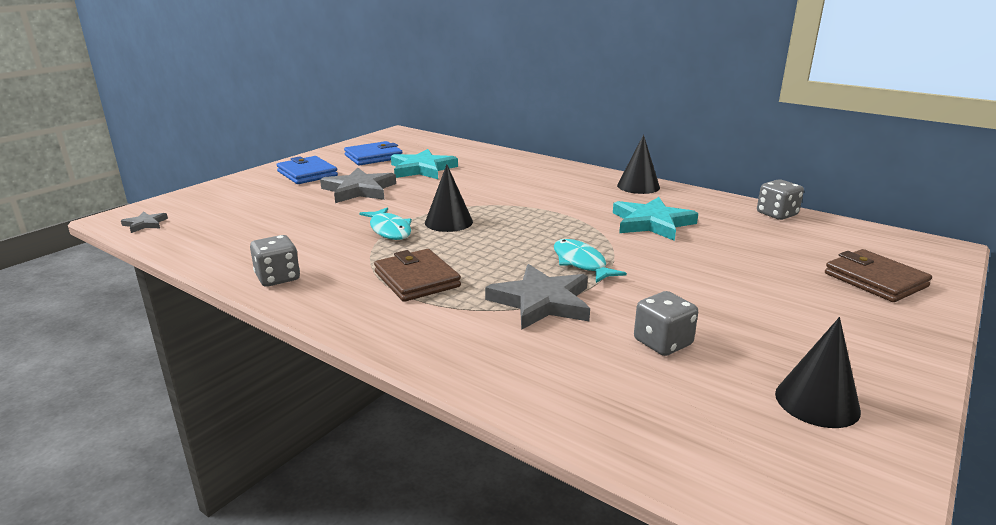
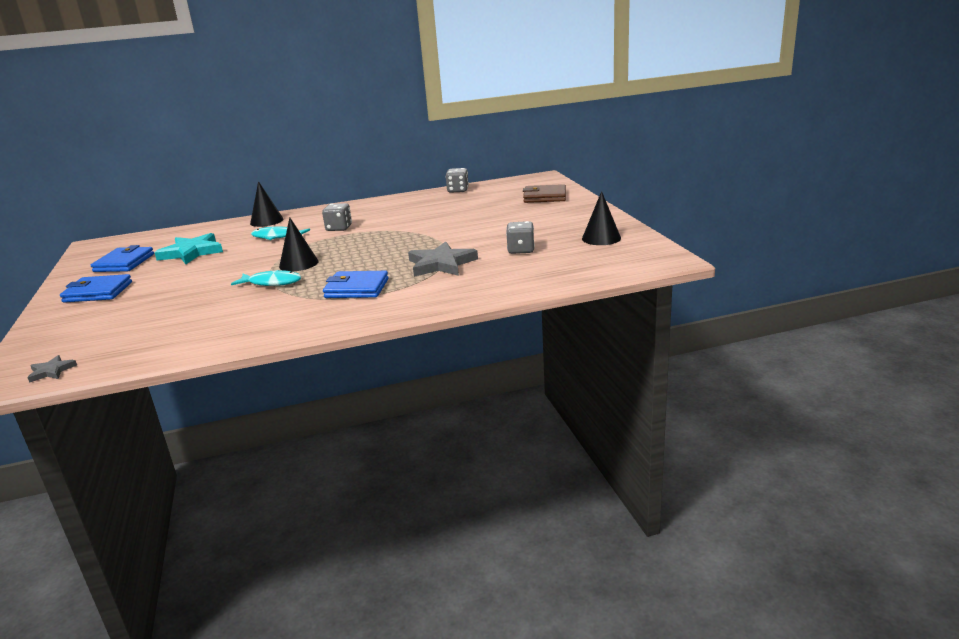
camera: 50 degrees left, 0 degrees up
(278, 278) = (270, 329): grey dice -> grey dice (339, 228)
(359, 190) = (180, 279): grey star -> none
(417, 279) = (357, 288): brown wallet -> blue wallet
(581, 263) = (420, 244): turquoise fish -> turquoise fish (277, 237)
(638, 186) = (362, 205): black cone -> black cone (266, 221)
(651, 223) = (411, 217): turquoise star -> none

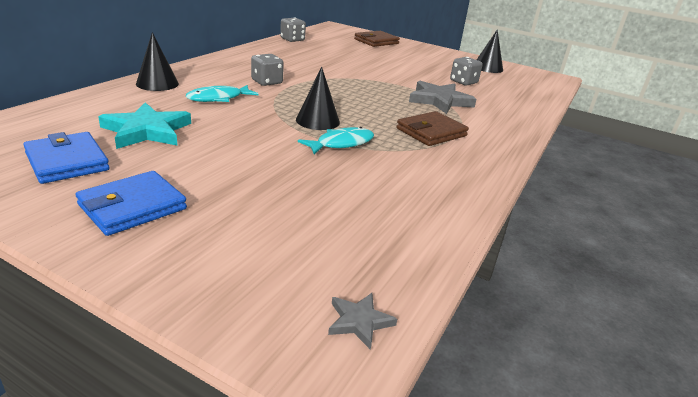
camera: 50 degrees left, 5 degrees up
(357, 288) = (431, 132): blue wallet -> brown wallet

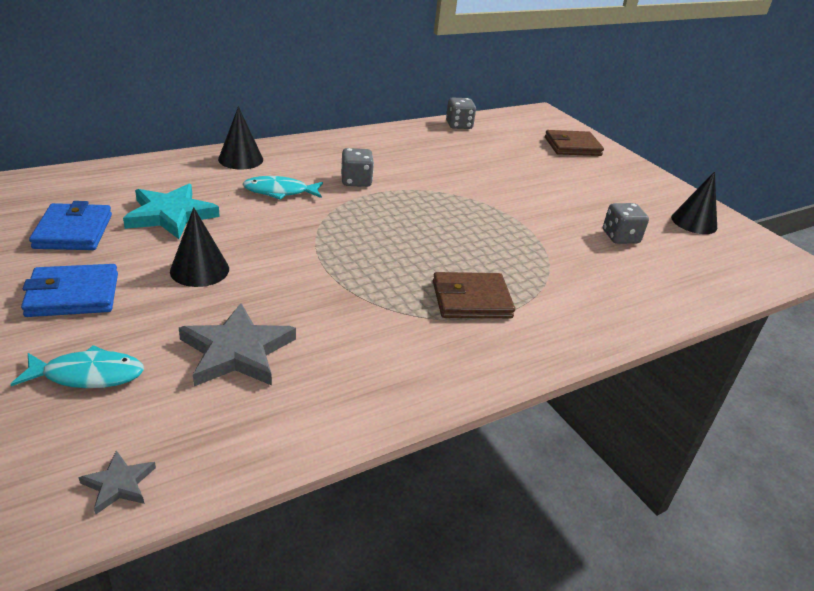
camera: 30 degrees right, 5 degrees up
(317, 121) = (352, 247): black cone -> black cone (199, 270)
(341, 144) = (342, 284): turquoise fish -> turquoise fish (88, 375)
(439, 100) = (544, 257): grey star -> grey star (237, 351)

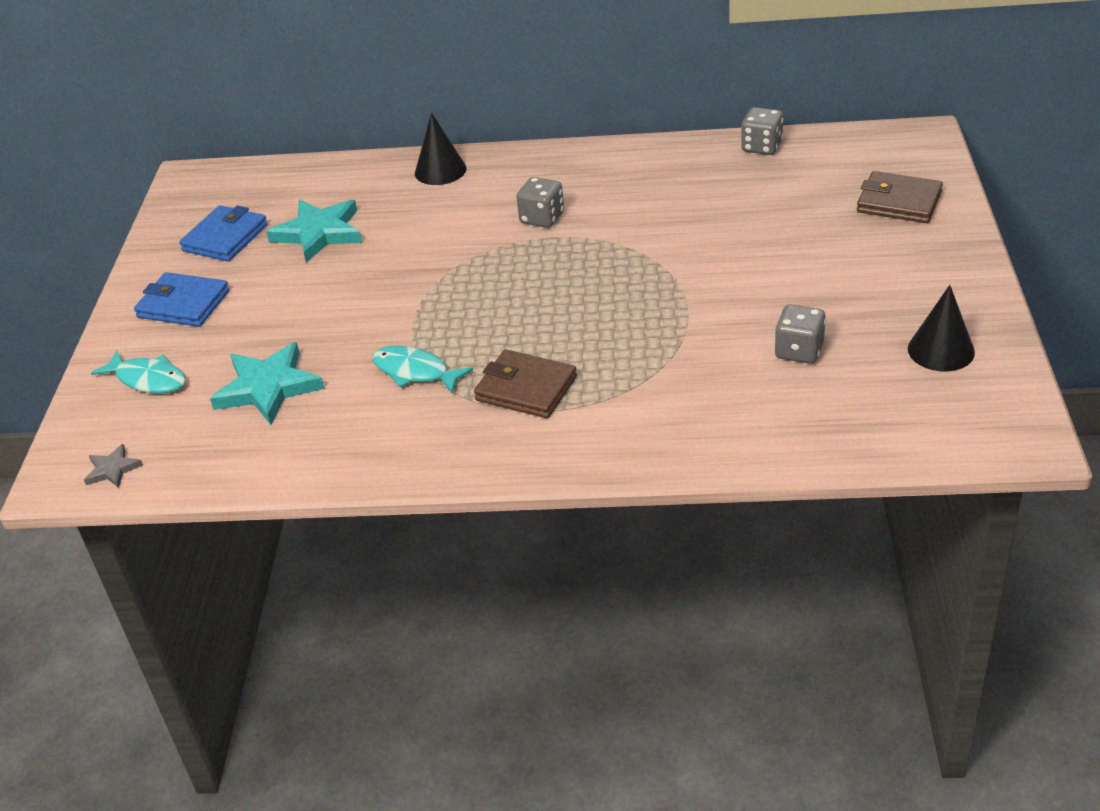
camera: 40 degrees right, 5 degrees up
(199, 270) = (299, 300): black cone -> none
(237, 351) = (268, 387): grey star -> turquoise star
(280, 192) = (446, 220): turquoise fish -> turquoise fish (415, 372)

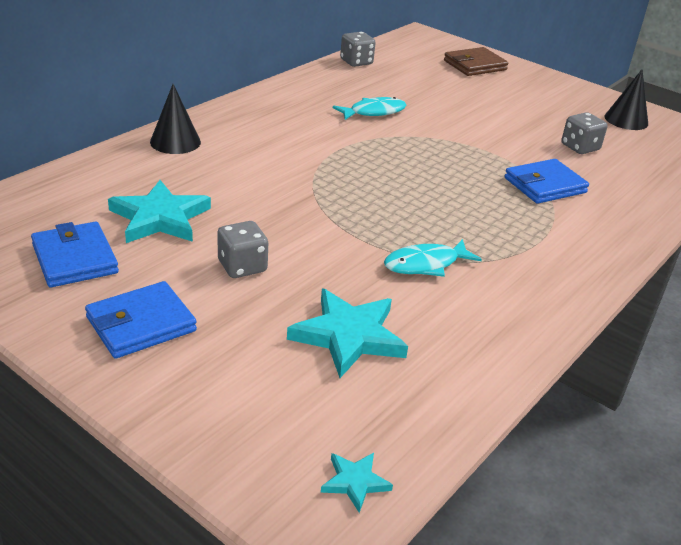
camera: 60 degrees left, 5 degrees down
(112, 469) = (355, 482): grey star -> turquoise star
(148, 379) = (233, 396): turquoise fish -> turquoise fish (374, 112)
(526, 388) = (506, 235): brown wallet -> none
(542, 218) = (310, 142): grey dice -> grey dice (242, 266)
(665, 367) = (544, 185): none -> blue wallet

